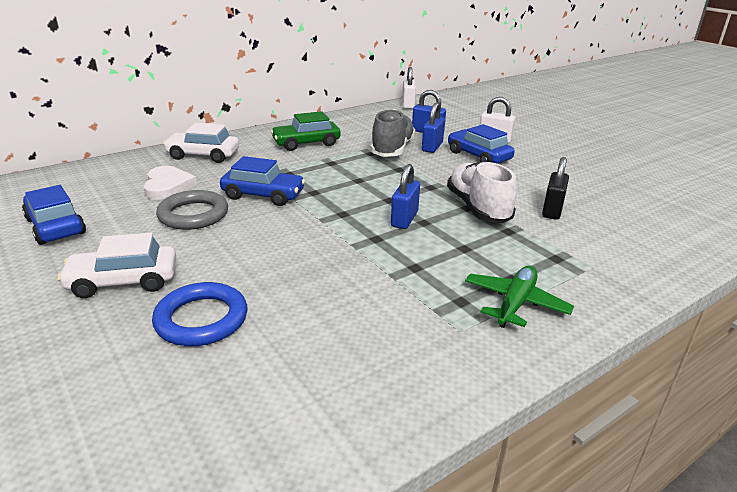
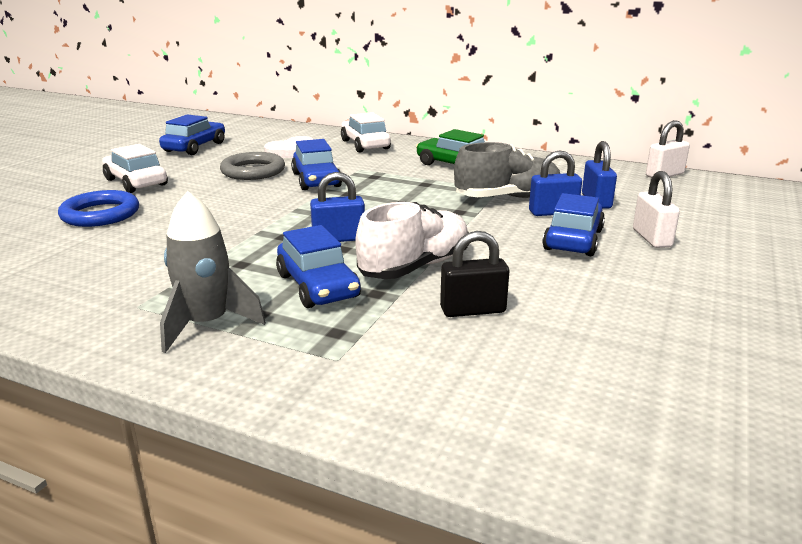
camera: 60 degrees right, 5 degrees down
(482, 247) = (318, 286): none -> blue car
(515, 303) = (207, 324): green plane -> grey rocket

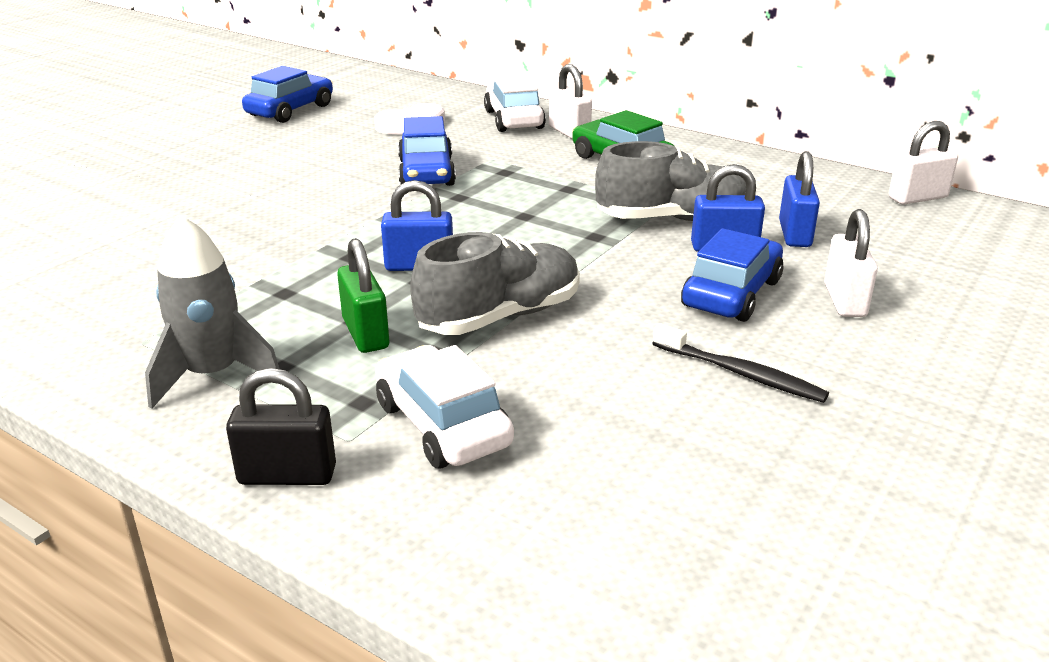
camera: 10 degrees right, 5 degrees up
(100, 214) = (141, 205): blue ring -> none
(136, 182) = (199, 160): white car -> white car (442, 425)
(253, 171) = (350, 153): grey ring -> none
(318, 286) = (366, 334): blue car -> green padlock
(408, 150) = (569, 132): none -> white padlock
(415, 267) = (500, 316): white shoe -> grey shoe
(473, 310) = (546, 388): black padlock -> black padlock (287, 475)
(606, 288) = (740, 373): none -> black toothbrush

